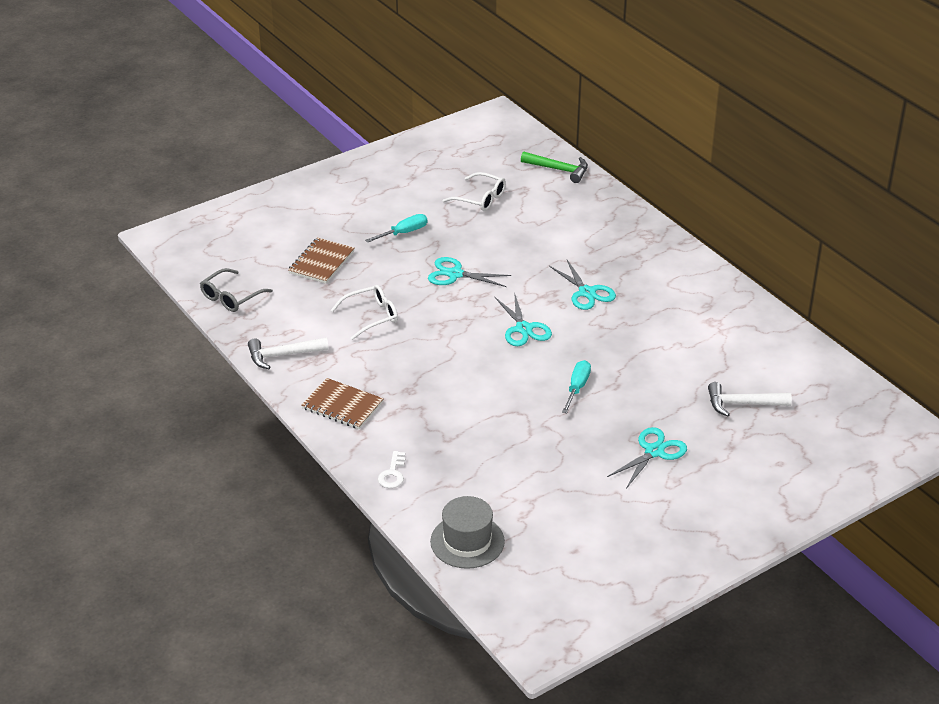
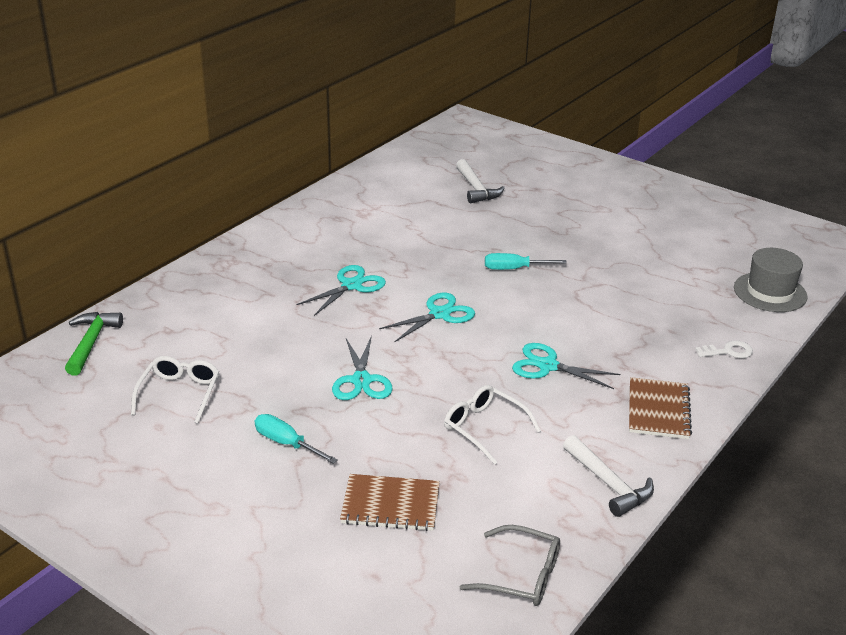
camera: 110 degrees left, 5 degrees down
(654, 452) = (572, 220): turquoise scissors -> turquoise scissors (548, 366)

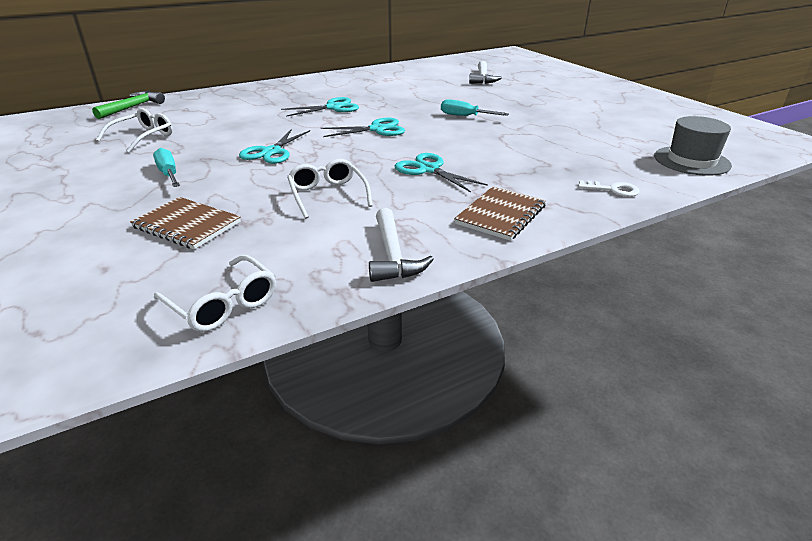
camera: 25 degrees right, 0 degrees up
(521, 576) = (222, 303): grey glasses -> white glasses

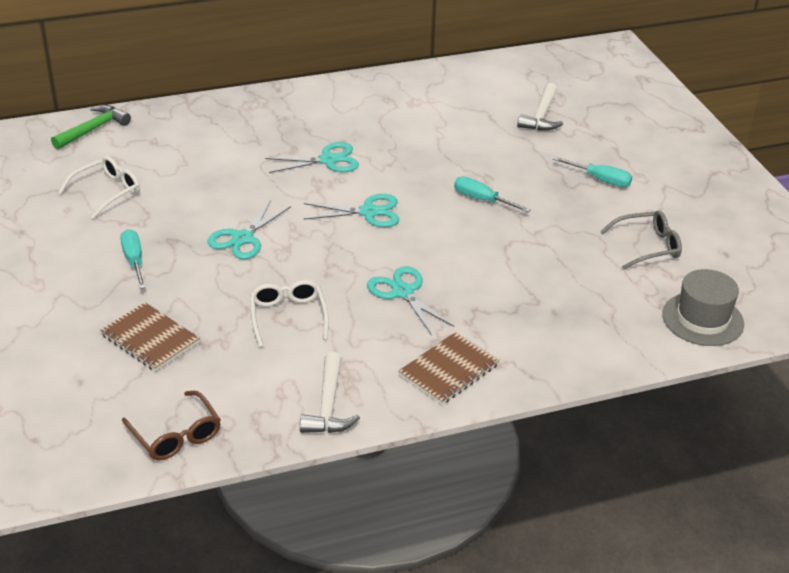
camera: 10 degrees right, 5 degrees up
(222, 303) = (176, 435): white glasses -> brown glasses
(546, 101) = (600, 179): none -> turquoise screwdriver
(610, 128) = (647, 246): none -> grey glasses
(613, 190) = (583, 352): white key -> none

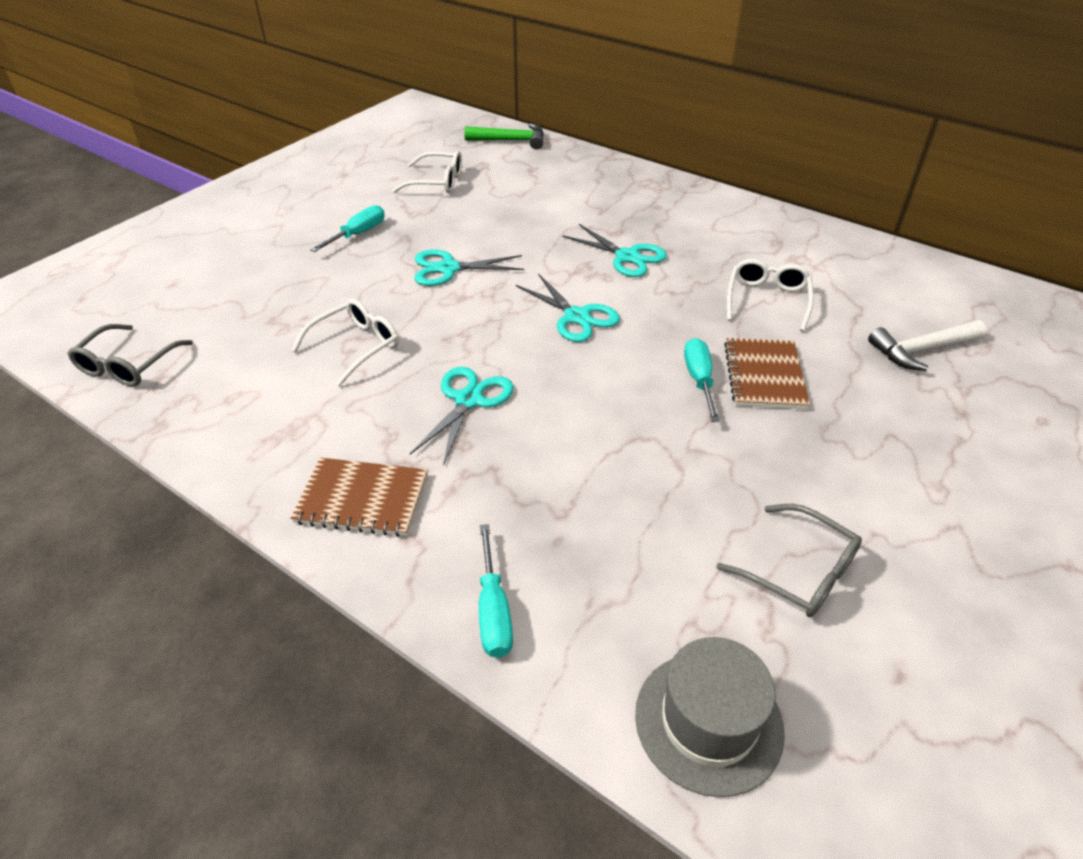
camera: 55 degrees right, 5 degrees up
(150, 338) = (257, 290): brown notebook -> brown notebook (764, 375)
(176, 435) = (128, 365): brown glasses -> grey glasses
(328, 406) = (234, 437): white hammer -> none
(440, 136) = (767, 300): none -> white glasses
(600, 179) = (875, 456): turquoise screwdriver -> turquoise screwdriver (493, 610)

